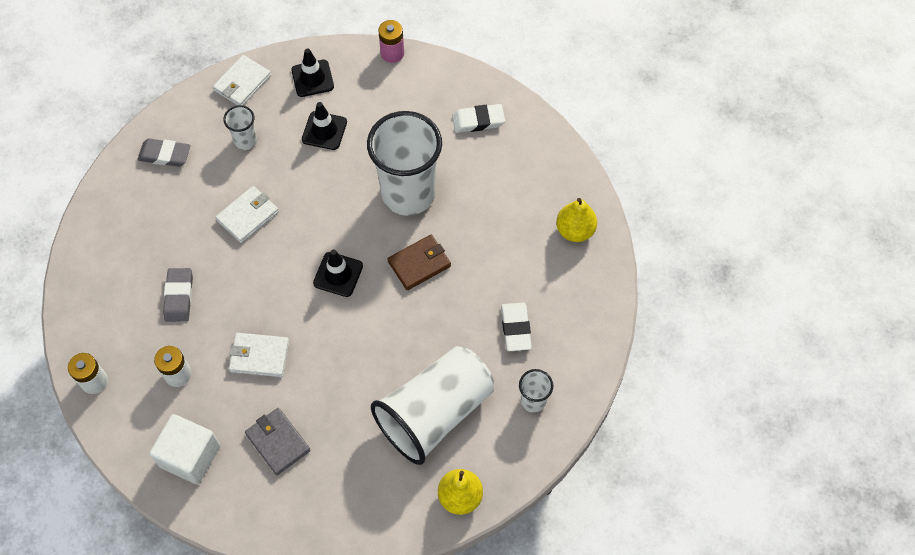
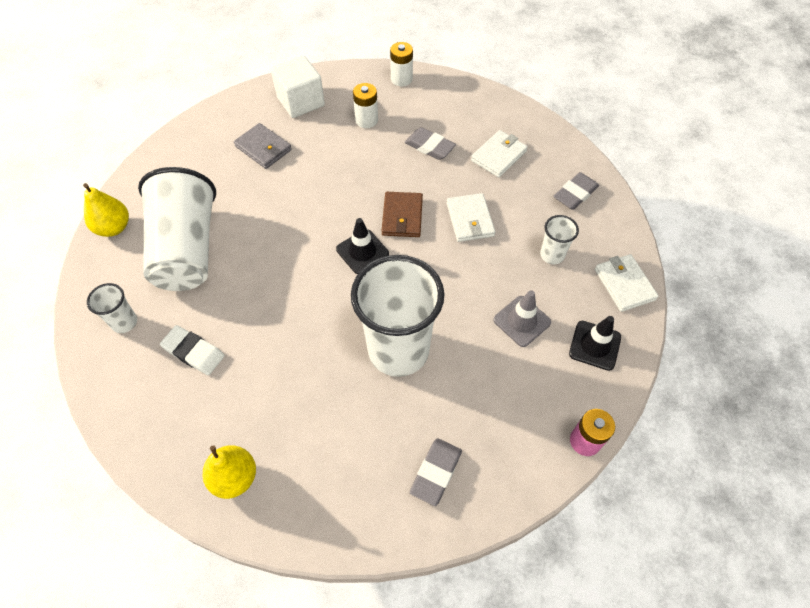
camera: 125 degrees right, 5 degrees down
(259, 356) = (338, 169): white wallet -> white wallet (498, 156)
(277, 442) = (263, 148): grey wallet -> grey wallet turned 45 degrees clockwise
(324, 131) = (522, 321): black traffic cone -> grey traffic cone
(419, 263) = (320, 316): brown wallet -> brown wallet (402, 217)
(478, 121) = (436, 472): white eraser -> grey eraser

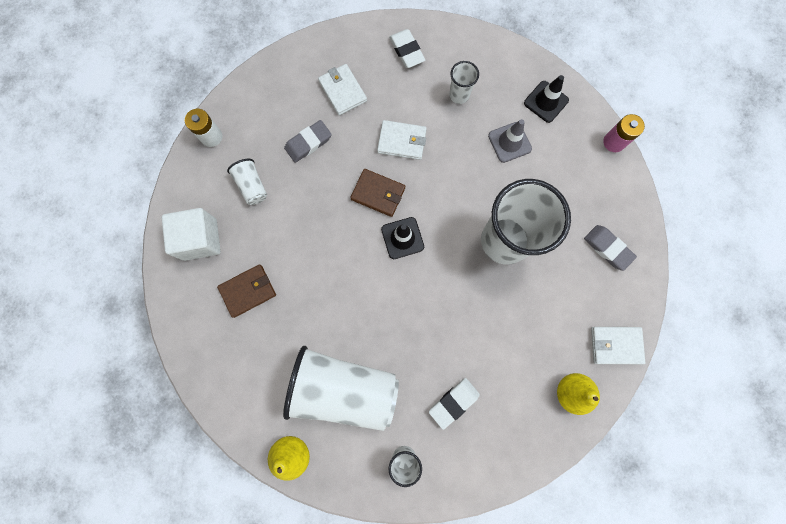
camera: 70 degrees left, 20 degrees up
(263, 148) = (248, 291): grey wallet -> brown wallet
(366, 120) = (252, 186): white battery -> white cup
(575, 194) = (406, 51): grey eraser -> white eraser
(624, 284) = (503, 57): white wallet -> white wallet (615, 345)

